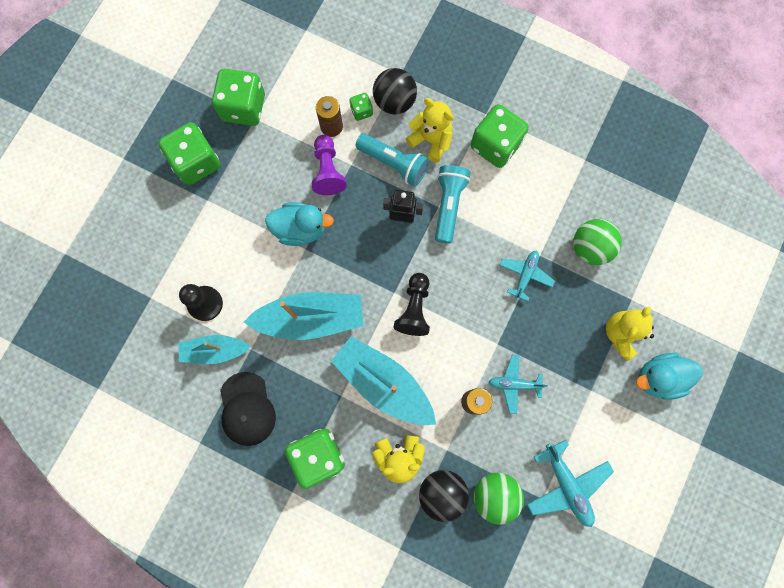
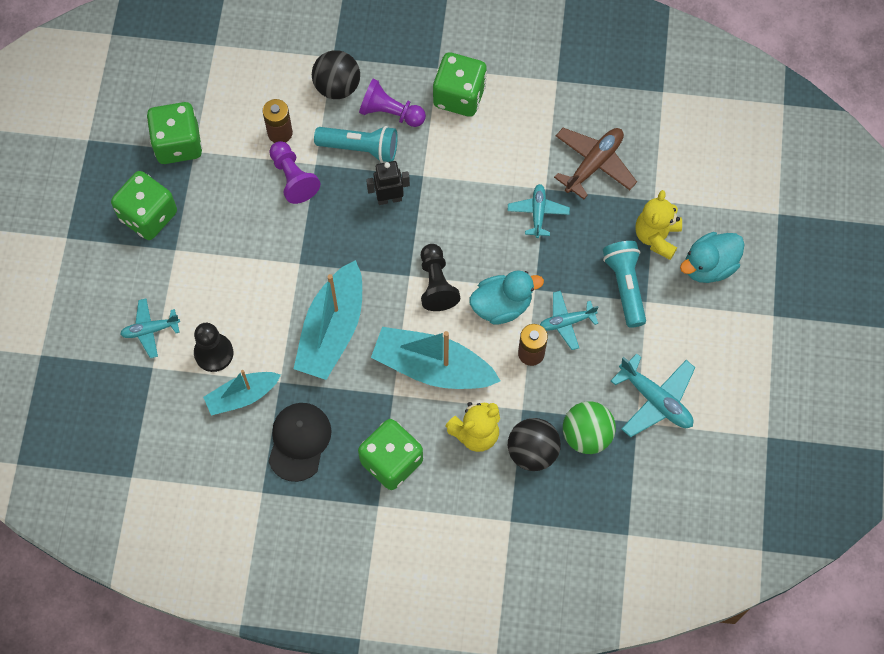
camera: 20 degrees left, 10 degrees down
(161, 264) = (150, 330): none -> turquoise plane
(247, 409) = (299, 441): black cap -> black cap turned 135 degrees counterclockwise
(300, 229) = (286, 245): turquoise duck -> turquoise duck (502, 305)
(311, 318) = (332, 330): turquoise boat -> turquoise boat turned 135 degrees clockwise
(361, 111) = (306, 107): green dice -> none
(431, 140) = (390, 112): yellow teddy bear -> purple pawn
(448, 205) = (433, 171): turquoise flashlight -> turquoise flashlight (625, 286)
(590, 248) = (594, 164): green ball -> brown plane

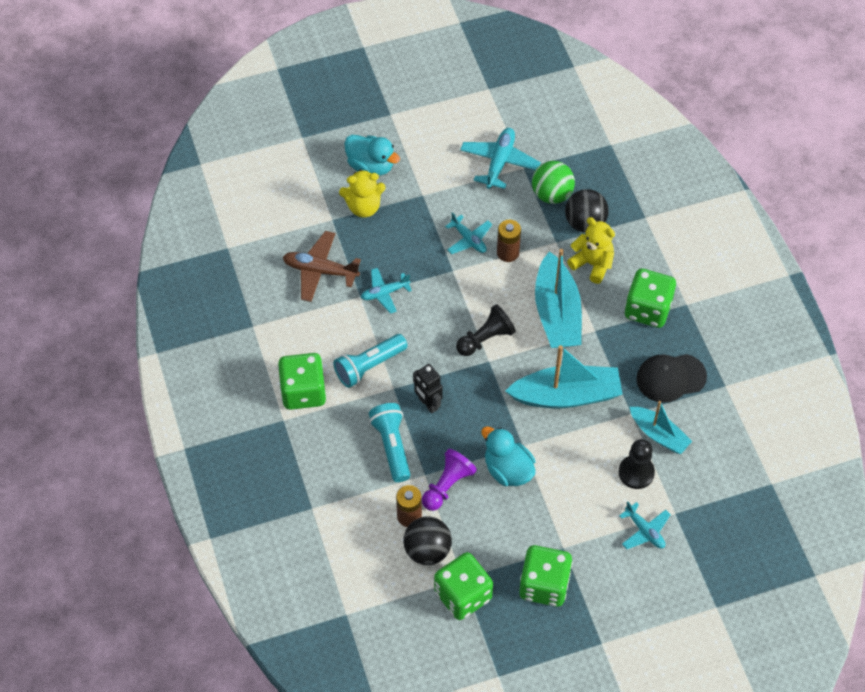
camera: 115 degrees left, 10 degrees down
(337, 86) = (340, 491): black ball -> black ball (427, 550)
(390, 112) = (345, 438): purple pawn -> none
(502, 305) = (479, 287): turquoise duck -> turquoise duck (508, 470)
(625, 286) = (417, 212): turquoise flashlight -> turquoise flashlight (369, 366)

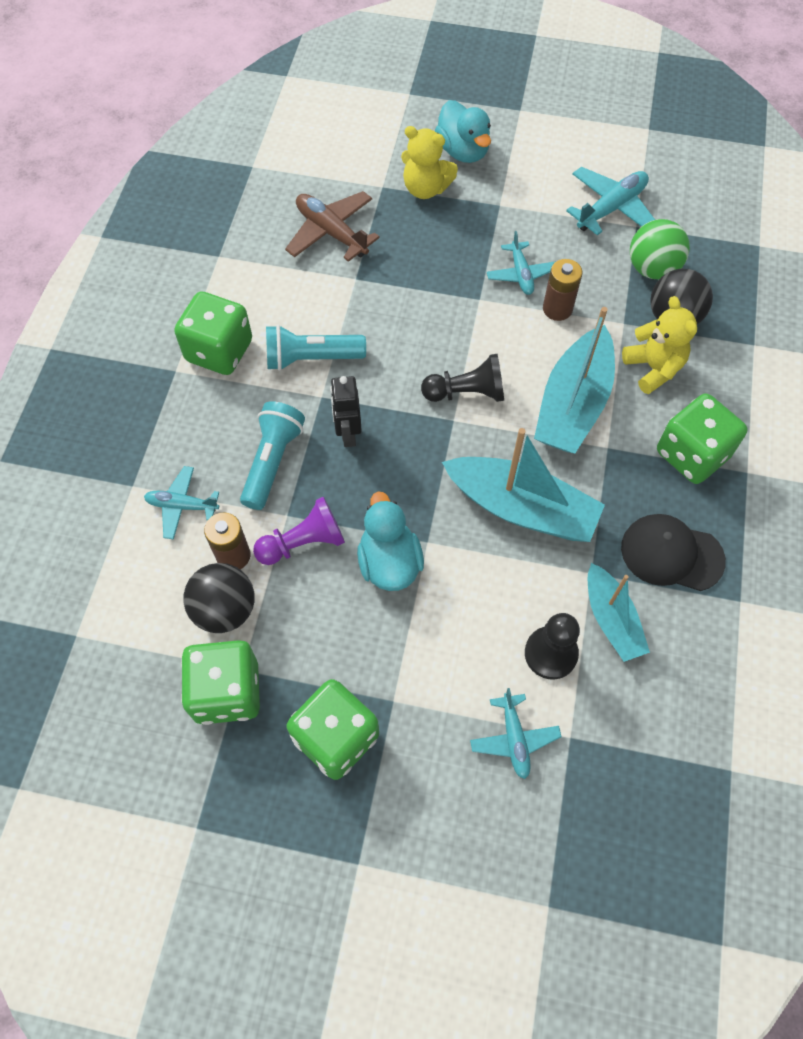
camera: 30 degrees right, 5 degrees up
(385, 293) = (385, 288): turquoise plane -> turquoise plane (182, 506)

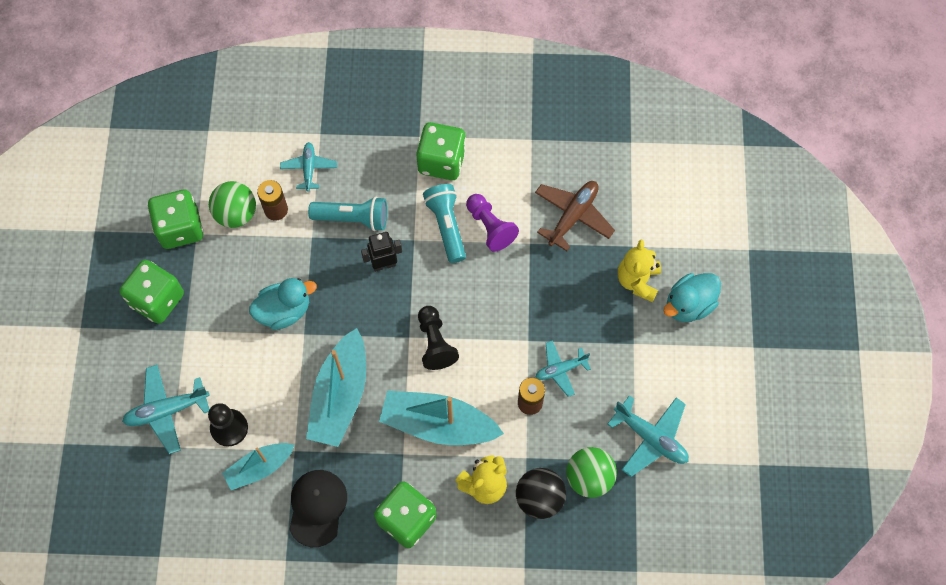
camera: 80 degrees right, 5 degrees up
(225, 609) = (236, 214): black ball -> green ball
(303, 542) = (292, 252): purple pawn -> purple pawn (490, 227)
(514, 738) = (167, 410): turquoise plane -> turquoise plane, size x1.54

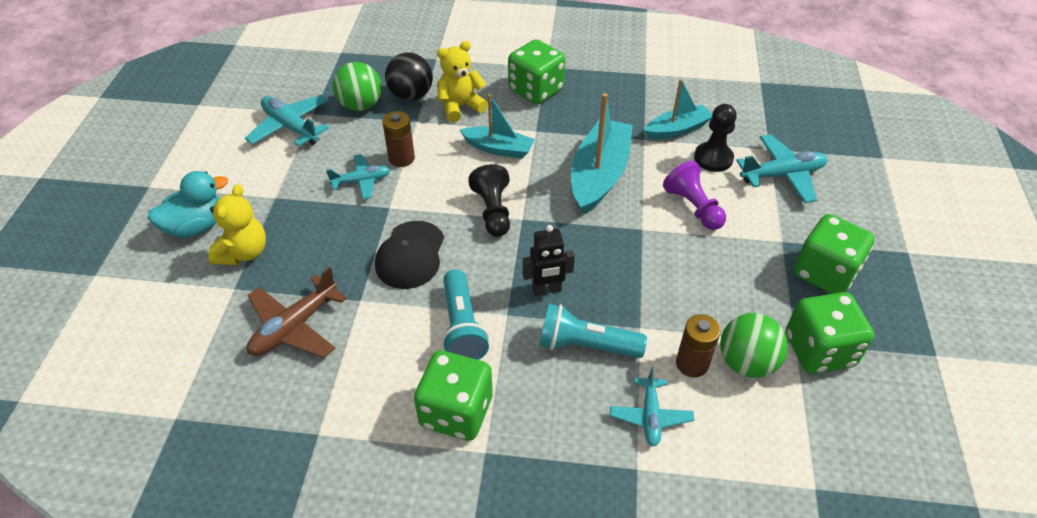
camera: 175 degrees left, 20 degrees down
(284, 311) = (667, 251): turquoise duck -> none
(317, 507) = (619, 101): black cap -> black cap (410, 255)
(438, 424) = (498, 149): turquoise boat -> turquoise boat, size x0.61
(490, 227) = (406, 322): purple pawn -> purple pawn (693, 207)

